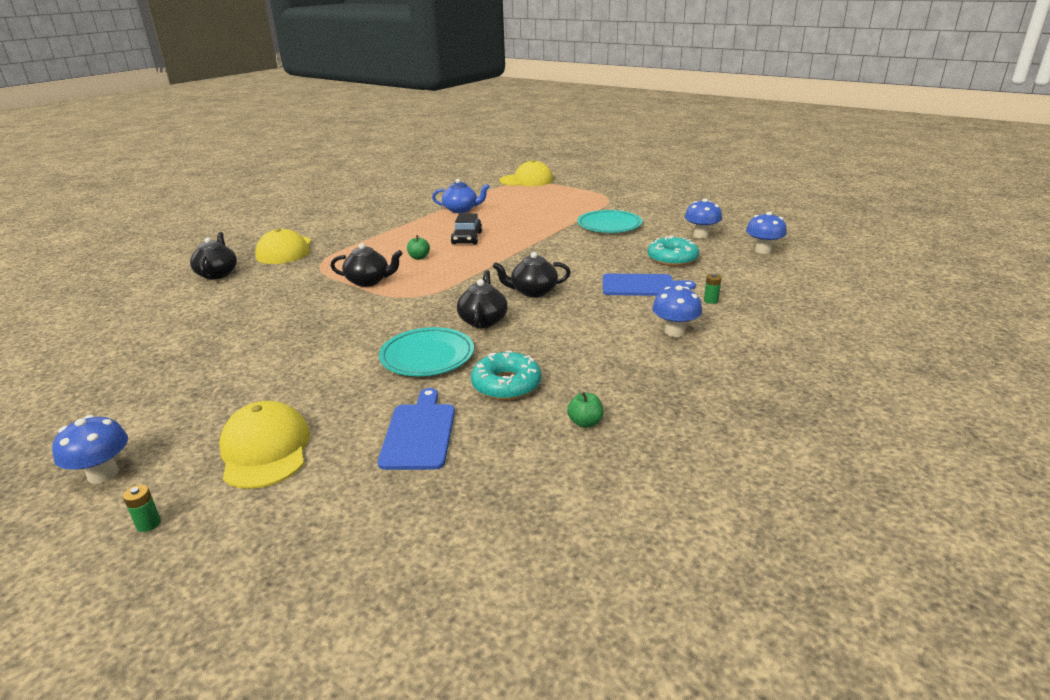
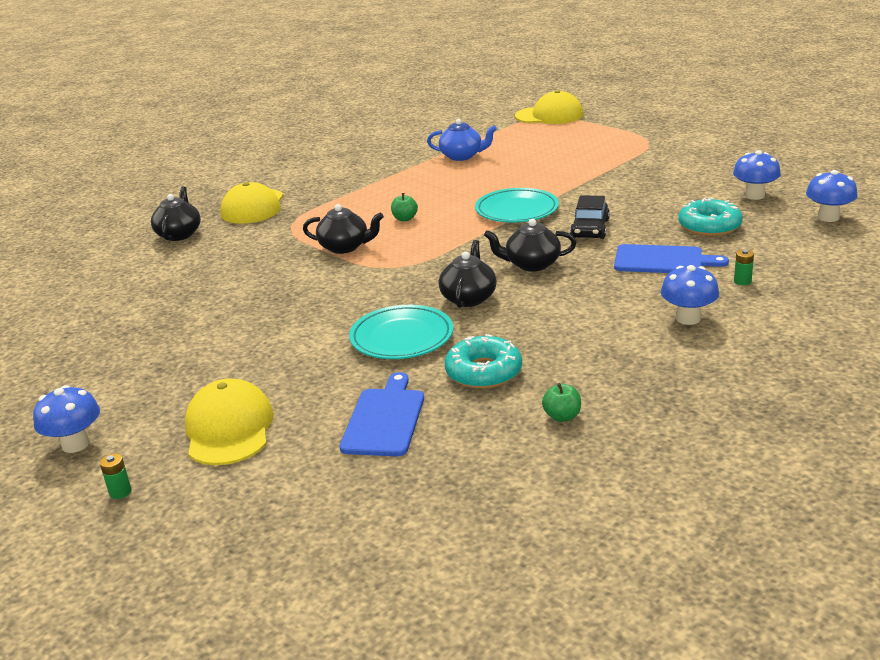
camera: 10 degrees right, 0 degrees up
(467, 238) = (464, 195): black car -> black car (590, 229)
(609, 225) = (641, 180): turquoise plate -> turquoise plate (517, 210)

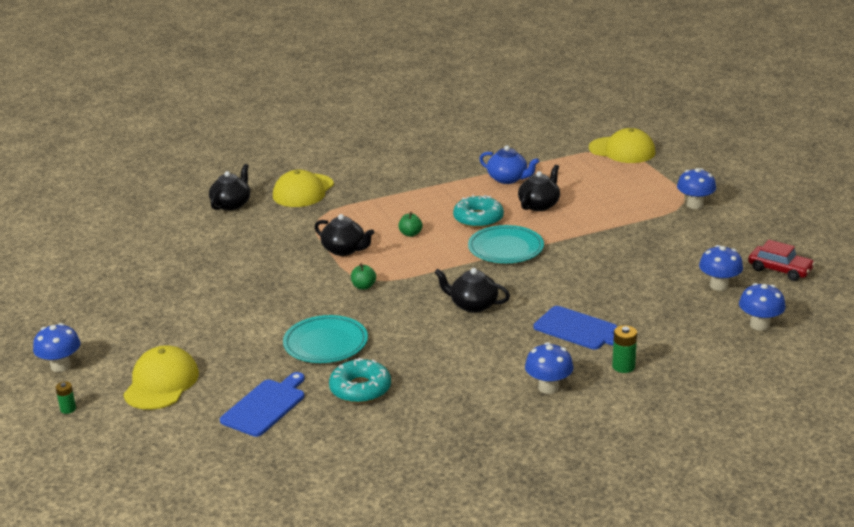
camera: 20 degrees right, 0 degrees up
(469, 298) = (400, 323): black teapot -> black teapot (539, 205)
(562, 416) = (385, 440): green apple -> green apple (363, 286)
(590, 229) = (548, 283): black car -> none
(660, 141) = (695, 205): none -> blue mushroom
(709, 226) = (649, 307): turquoise donut -> turquoise donut (478, 219)
(742, 281) = (623, 366): green battery -> green battery, size x1.51
(794, 172) = (780, 270): none -> red car

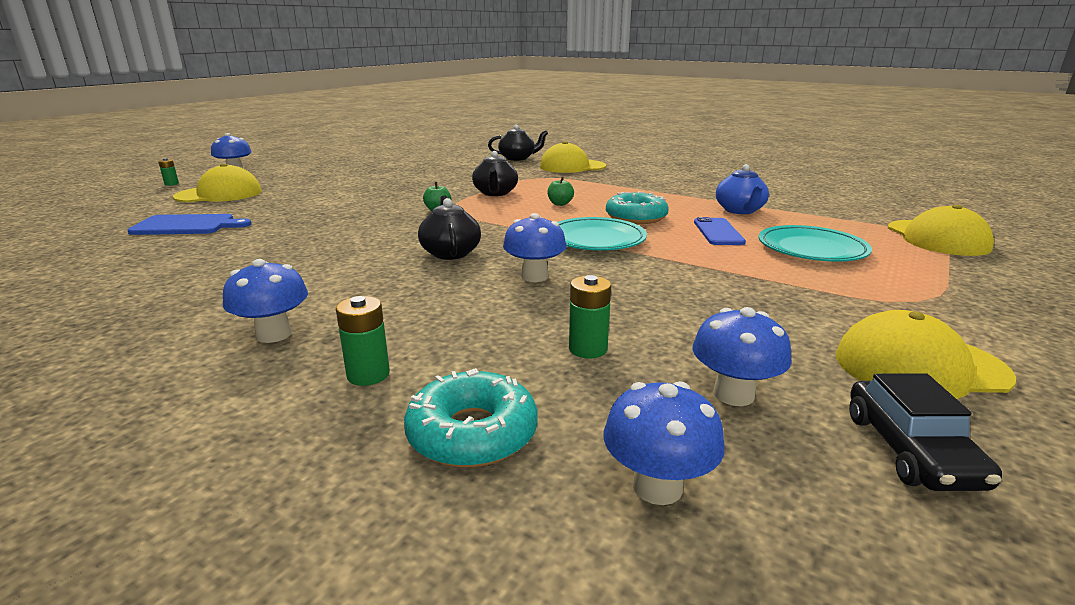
camera: 55 degrees right, 5 degrees down
(325, 343) = (316, 220): turquoise plate -> turquoise plate (811, 249)
(360, 389) = (232, 248): turquoise donut -> turquoise donut (472, 433)
(539, 205) = (718, 232): black teapot -> blue phone
(578, 329) = (452, 317): blue cutting board -> none
(651, 303) = (588, 349): none -> green battery
(695, 205) = (930, 309): blue mushroom -> blue mushroom (534, 276)
(735, 236) = (919, 366): none -> yellow cap
(780, 270) = (911, 450): red car -> black car

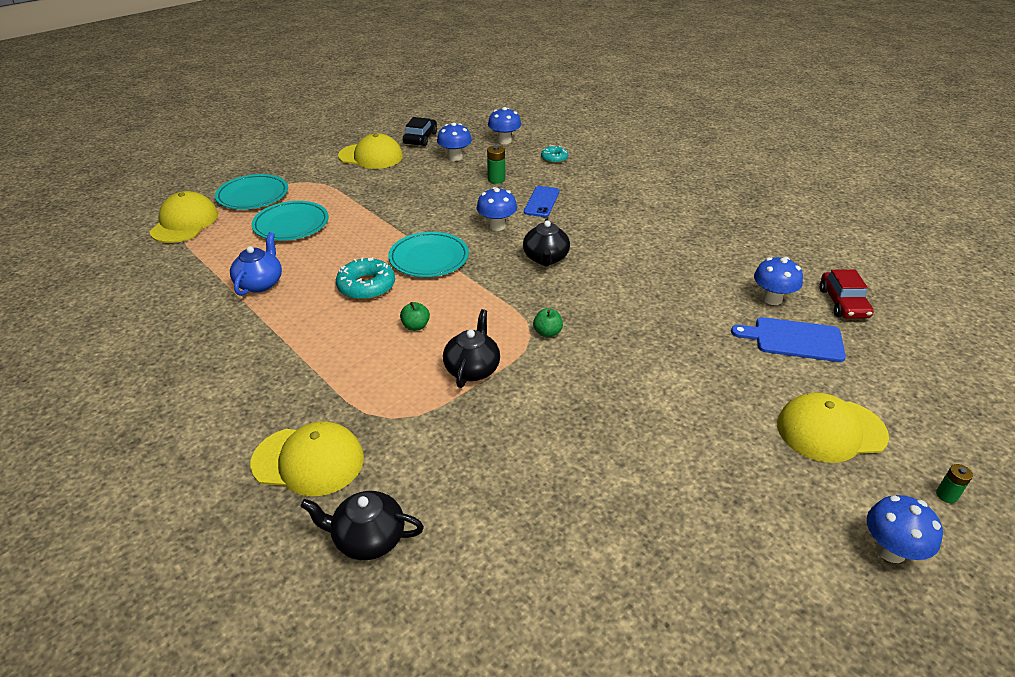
camera: 165 degrees left, 15 degrees up
(81, 252) = (843, 303): none -> red car
(274, 334) = (642, 205): blue mushroom -> blue mushroom (772, 299)
(368, 375) = (592, 181): green battery -> none
(472, 433) = (554, 158): turquoise donut -> turquoise donut, size x0.61
(718, 232) = (326, 253): blue phone -> blue phone (541, 202)
(942, 271) = (253, 196): none -> turquoise plate

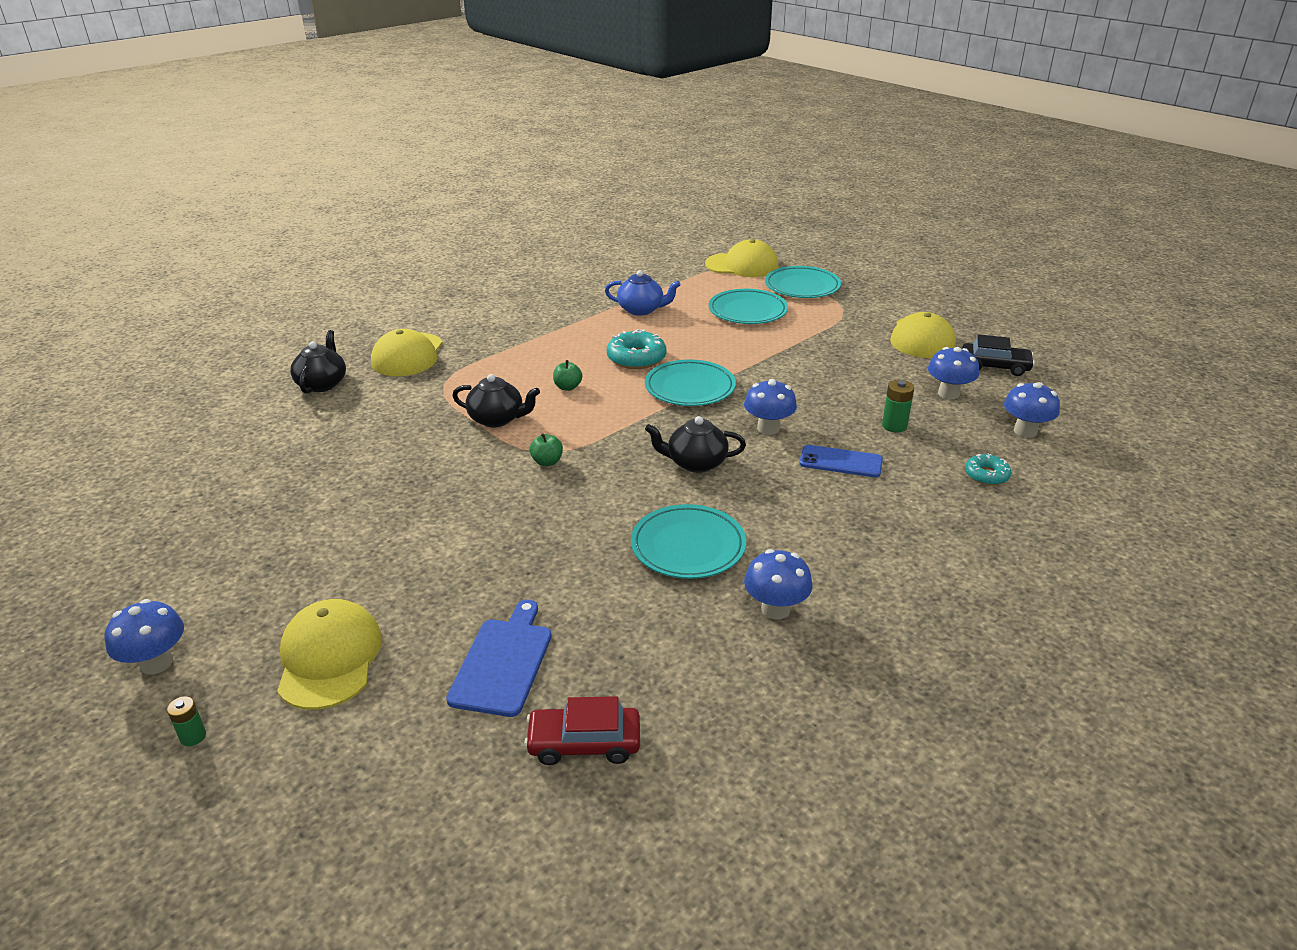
camera: 90 degrees right, 5 degrees down
(649, 264) = (688, 546): none -> turquoise plate
(772, 299) = (600, 658): blue mushroom -> blue mushroom (775, 609)

